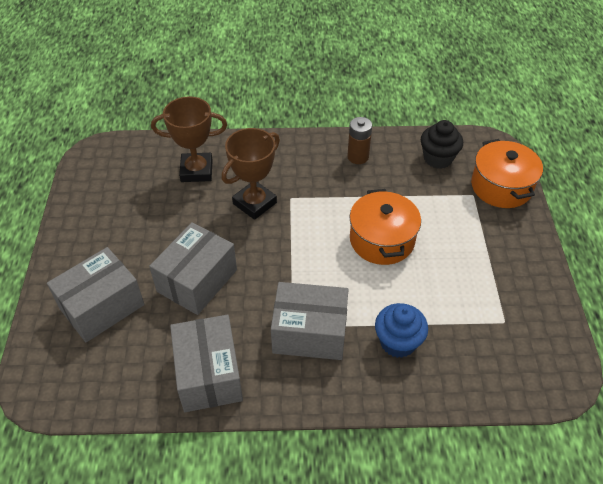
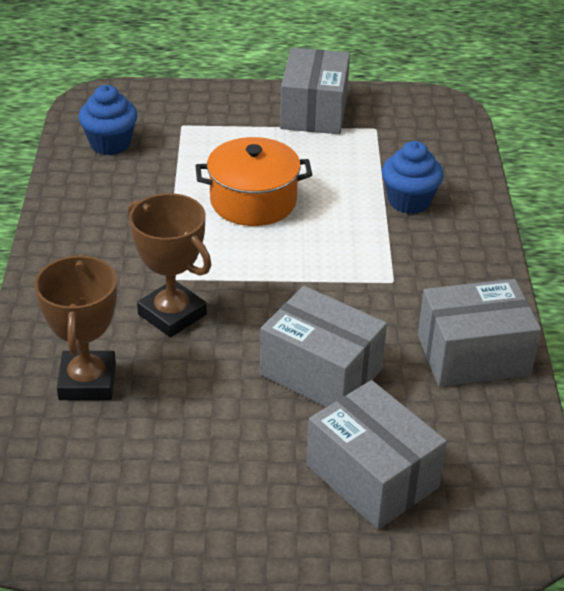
camera: 90 degrees left, 10 degrees down
(309, 333) = (402, 267): grey box -> grey box (314, 111)
(358, 157) = (91, 211): brown battery -> none
(438, 158) = (110, 144): black cupcake -> blue cupcake
(501, 186) = (171, 103): orange pot -> none

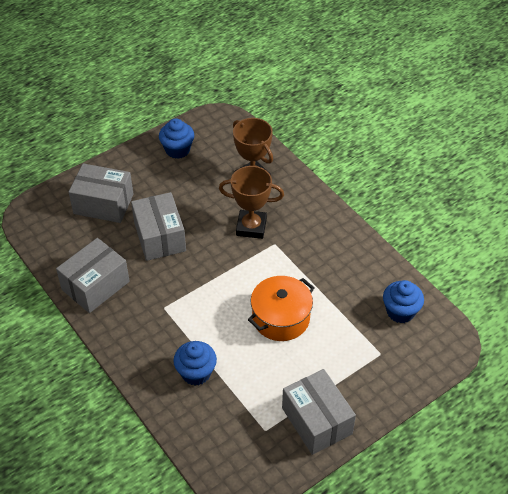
camera: 145 degrees right, 10 degrees up
(153, 506) = (177, 150): none -> blue cupcake
(321, 372) = (160, 237): grey box -> grey box turned 75 degrees clockwise

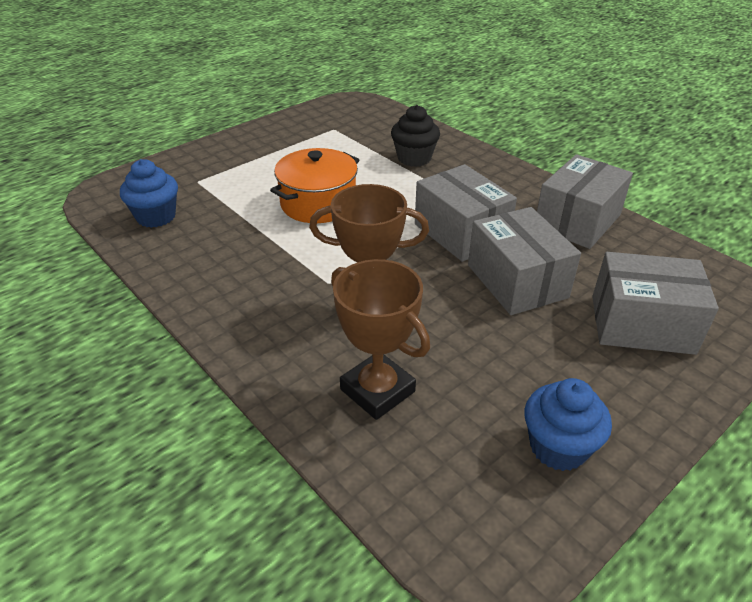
camera: 175 degrees right, 10 degrees down
(196, 373) = (414, 158): blue cupcake -> black cupcake
(317, 421) = (281, 136): grey box -> grey box (461, 232)

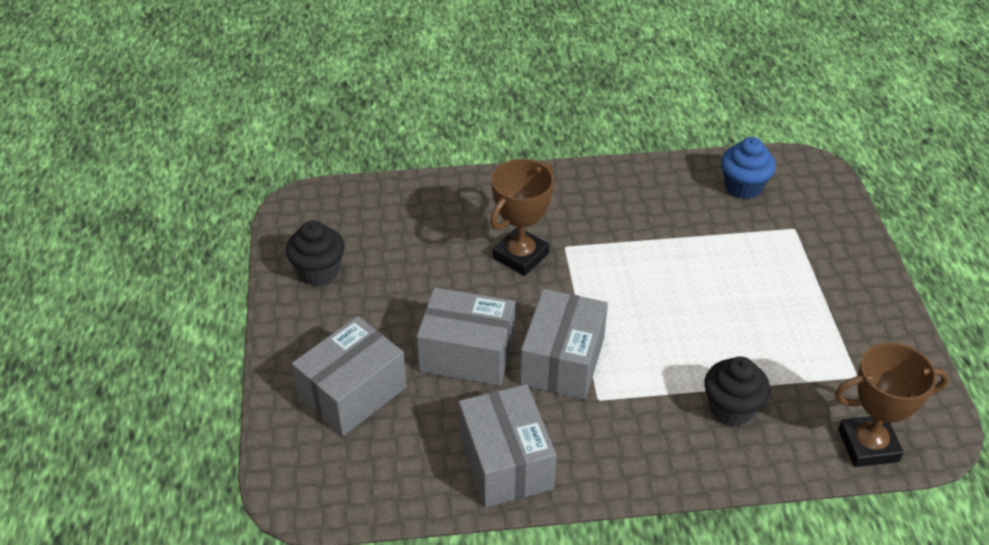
camera: 125 degrees right, 5 degrees up
(318, 203) = (690, 290): orange pot -> none
(377, 390) = (437, 220): brown trophy -> brown trophy (868, 445)
(461, 232) = (562, 361): grey box -> grey box turned 75 degrees counterclockwise
(558, 447) = (319, 271): blue cupcake -> black cupcake

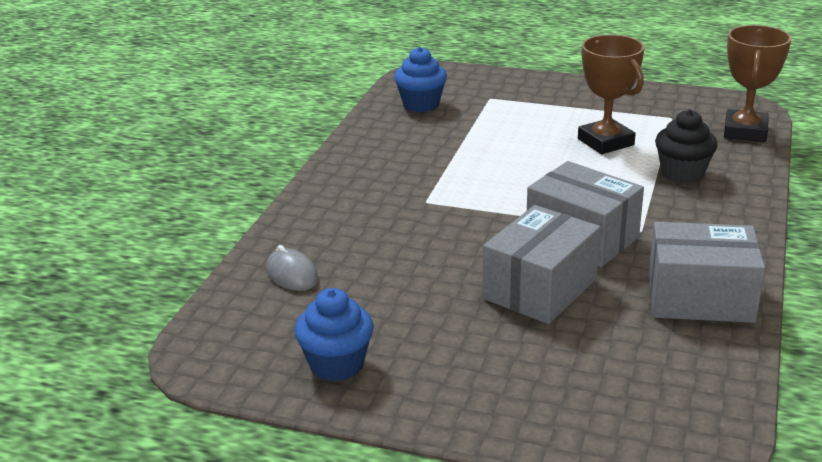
camera: 65 degrees left, 15 degrees down
(319, 271) = (336, 364): black cupcake -> blue cupcake
(353, 393) = (555, 377): grey box -> none
(416, 210) = (292, 274): none -> grey mouse
(520, 256) = (419, 228): brown trophy -> brown trophy (605, 142)

